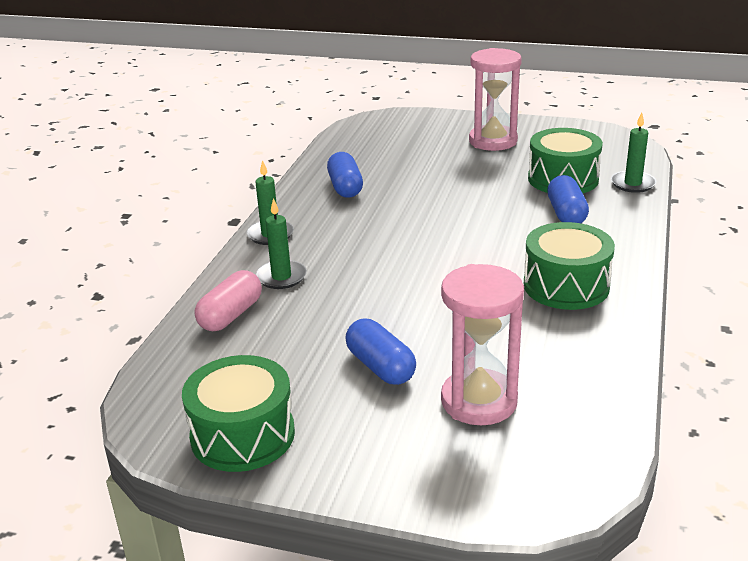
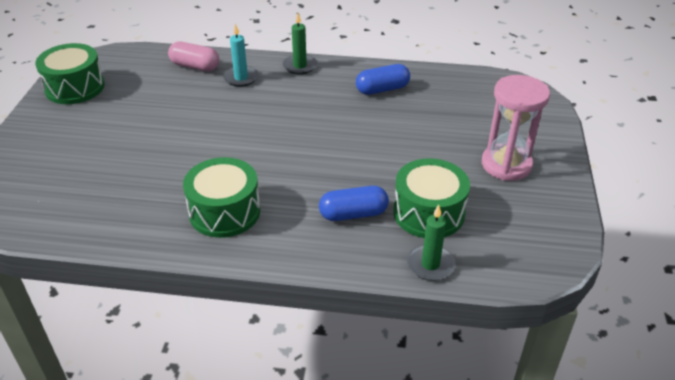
camera: 80 degrees right, 10 degrees up
(281, 277) = (241, 78): green candle -> turquoise candle
(380, 367) = (129, 128): blue capsule -> none
(479, 401) = (83, 170): pink hourglass -> none

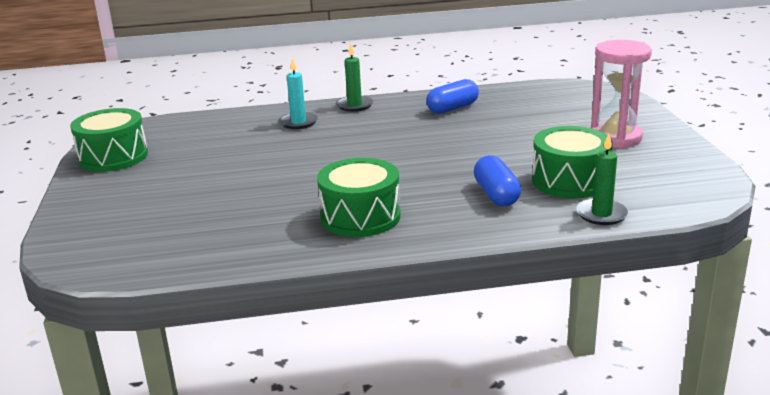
camera: 15 degrees left, 15 degrees down
(195, 66) = (240, 122): pink capsule -> none
(353, 214) = (496, 194): blue capsule -> blue capsule turned 75 degrees counterclockwise

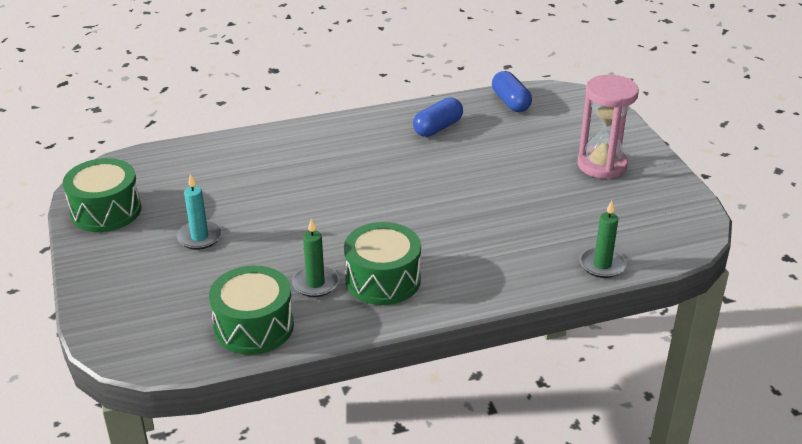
camera: 10 degrees left, 10 degrees up
(298, 122) = (285, 154): turquoise candle -> turquoise candle (199, 237)
(354, 105) = (336, 126): green candle -> green candle (315, 283)
(496, 194) = (503, 245): blue capsule -> blue capsule (510, 102)
(570, 181) = (568, 224): green drum -> green drum (254, 326)

